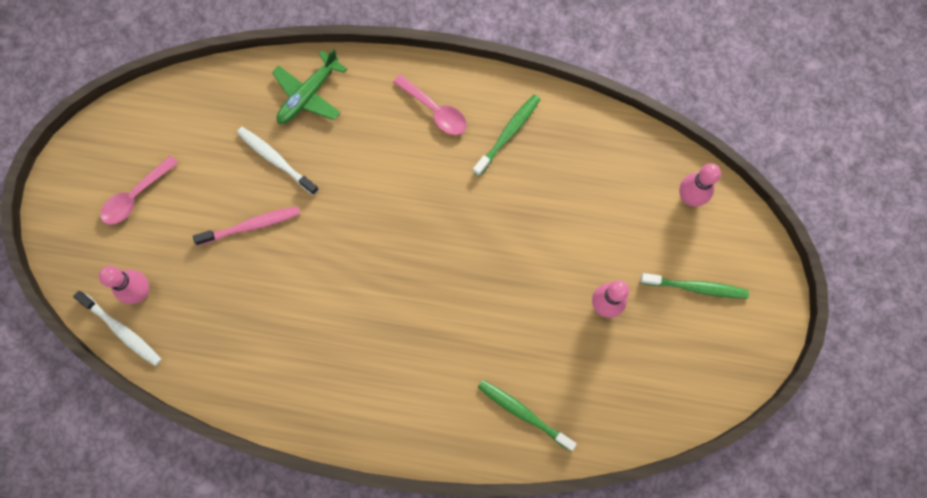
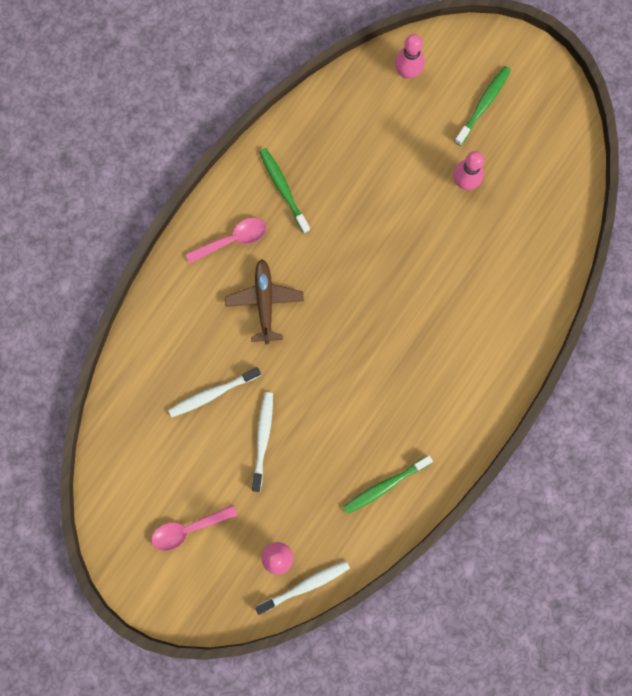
camera: 65 degrees left, 5 degrees up
(135, 196) = (188, 529): pink spoon -> pink spoon turned 90 degrees clockwise
(251, 225) = (263, 439): pink toothbrush -> white toothbrush
(308, 95) = (165, 340): green plane -> none
(387, 167) = (264, 302): none -> brown plane
(523, 413) = (522, 286): green toothbrush -> green toothbrush (385, 486)

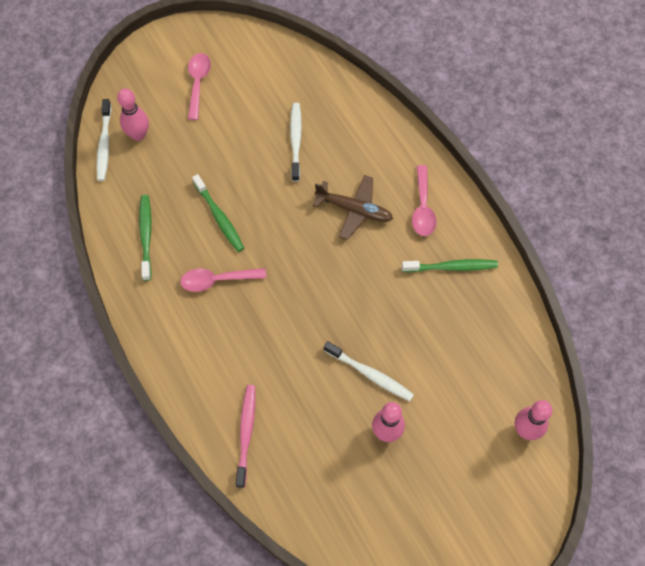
camera: 115 degrees right, 15 degrees down
(263, 439) = (238, 161): white toothbrush -> white toothbrush (370, 374)
(398, 394) = (217, 280): none -> pink spoon
(483, 104) = (460, 489): green toothbrush -> green toothbrush (219, 217)
(524, 297) = (246, 433): none -> pink toothbrush

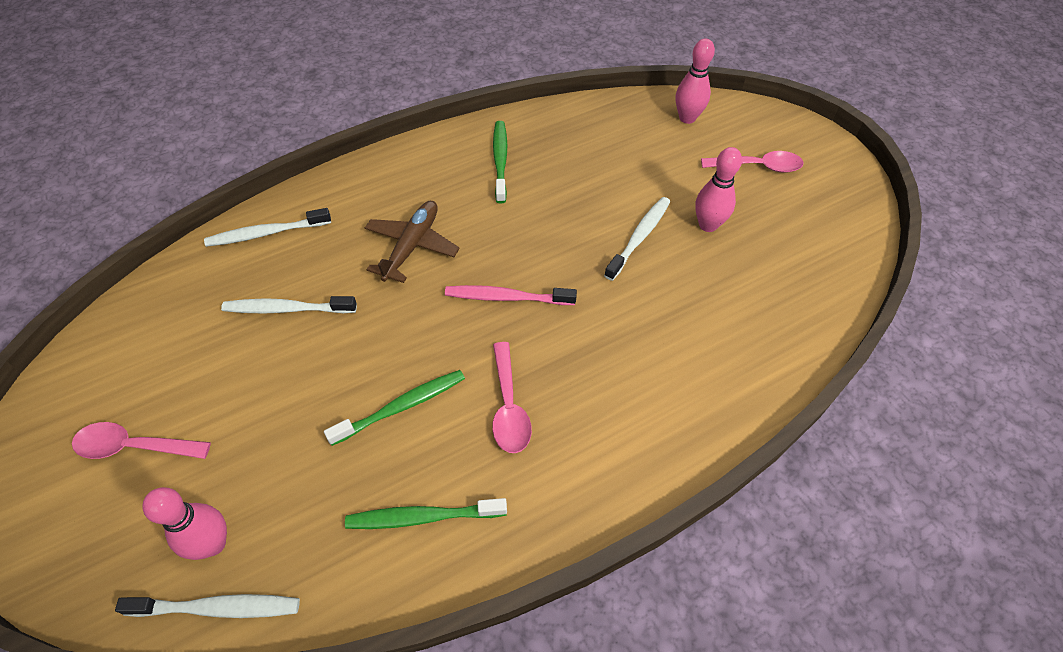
camera: 90 degrees left, 10 degrees down
(246, 433) = (734, 366): pink toothbrush -> pink toothbrush (507, 297)
(363, 116) = (266, 233): none -> white toothbrush
(423, 208) = (418, 181): pink spoon -> pink spoon (758, 166)

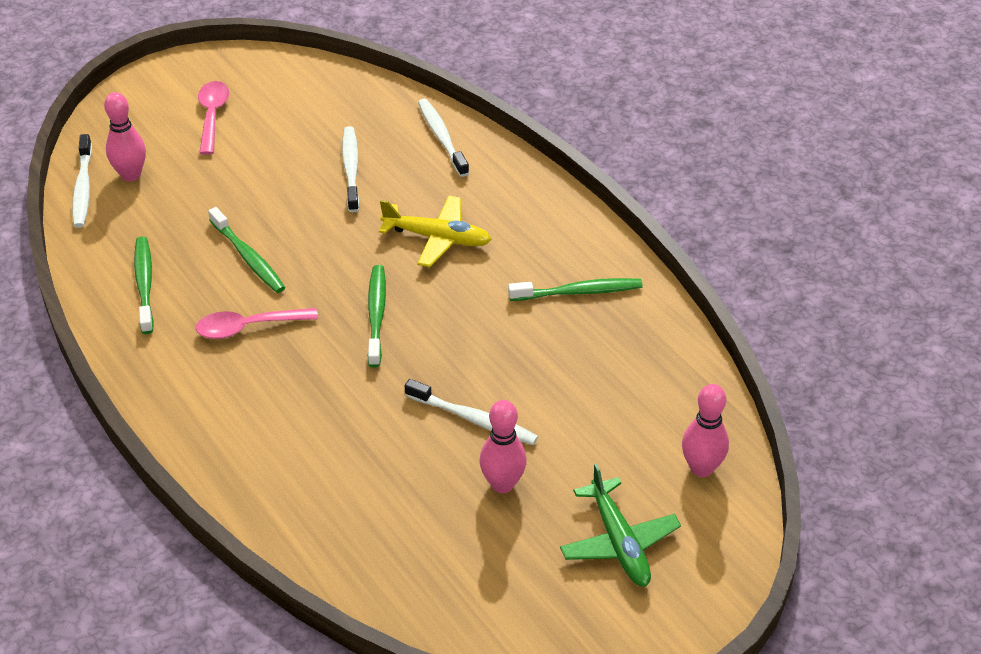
camera: 85 degrees right, 10 degrees down
(412, 246) = (437, 238): brown plane -> yellow plane
(507, 297) = (376, 315): pink toothbrush -> green toothbrush
(758, 166) = (619, 542): pink spoon -> green plane

